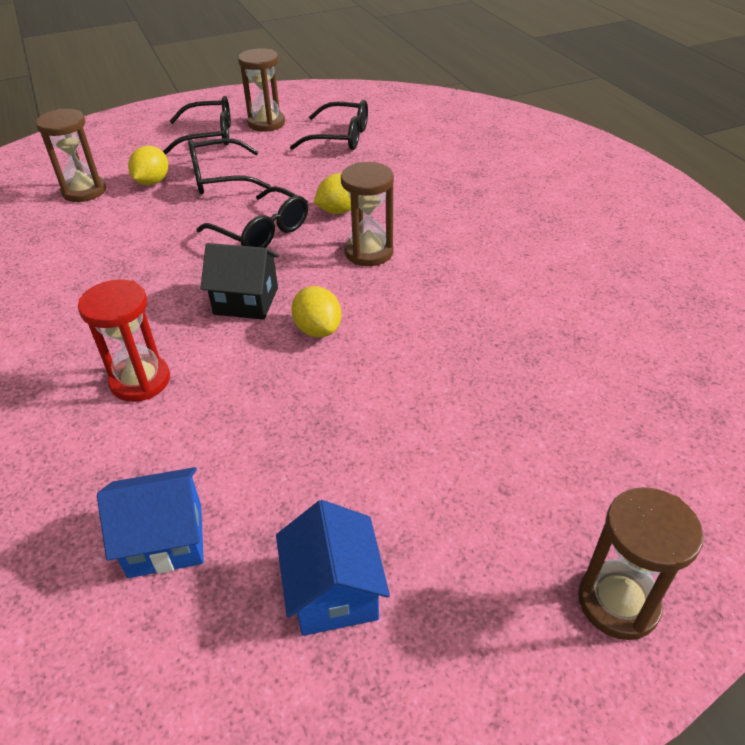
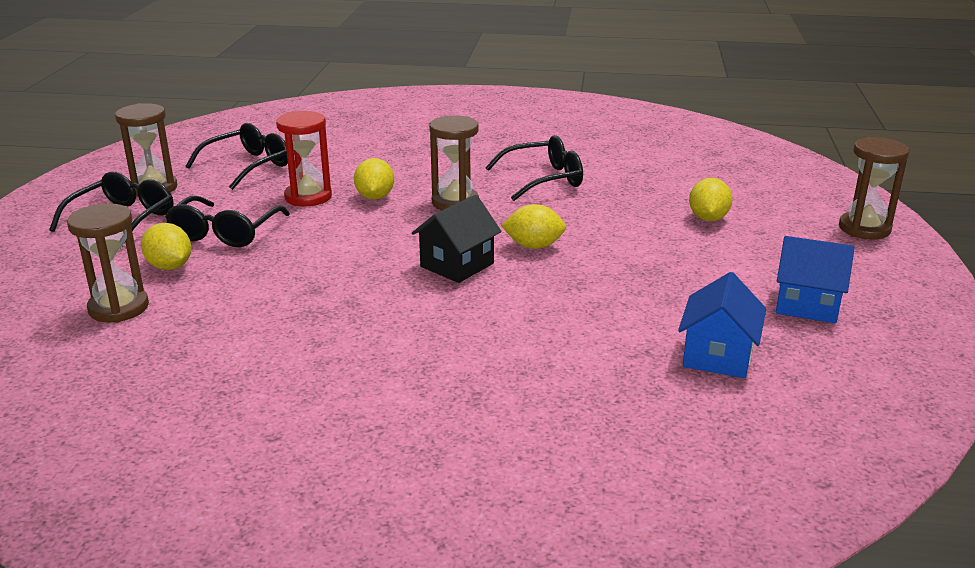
camera: 60 degrees left, 15 degrees down
(140, 381) = (515, 333): red hourglass -> red hourglass (308, 197)
(262, 232) = (358, 235): black glasses -> black glasses (544, 179)
(497, 431) = (708, 218): none -> yellow lemon

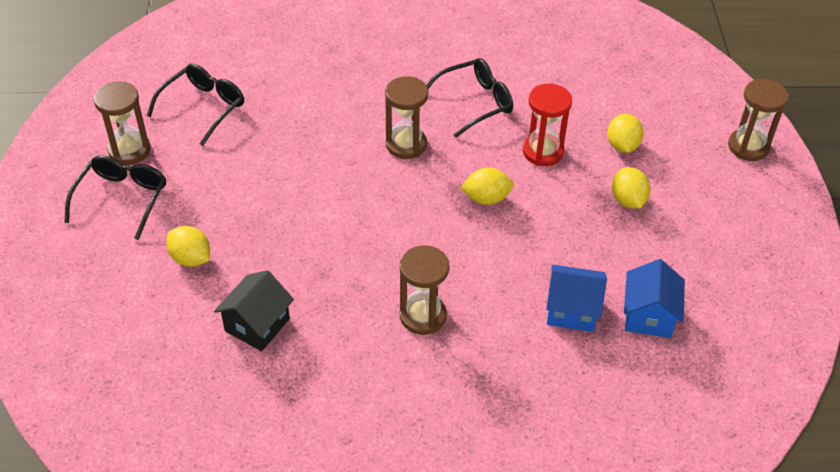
camera: 10 degrees left, 20 degrees up
(119, 308) = (171, 315): brown hourglass -> brown hourglass (423, 316)
(225, 233) = (220, 208): black glasses -> none
(308, 197) = (275, 149): red hourglass -> red hourglass (543, 152)
(375, 197) = (334, 144): yellow lemon -> yellow lemon (628, 200)
(457, 265) = (429, 230): black house -> black house (257, 325)
(807, 305) = (709, 249): blue house -> blue house (572, 310)

